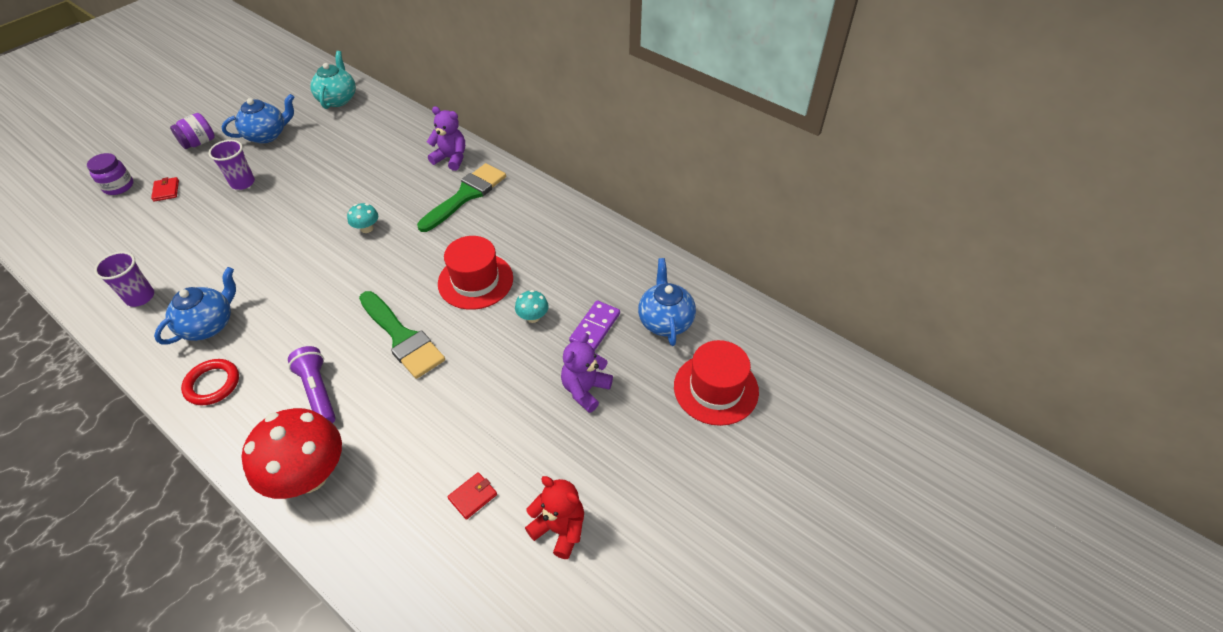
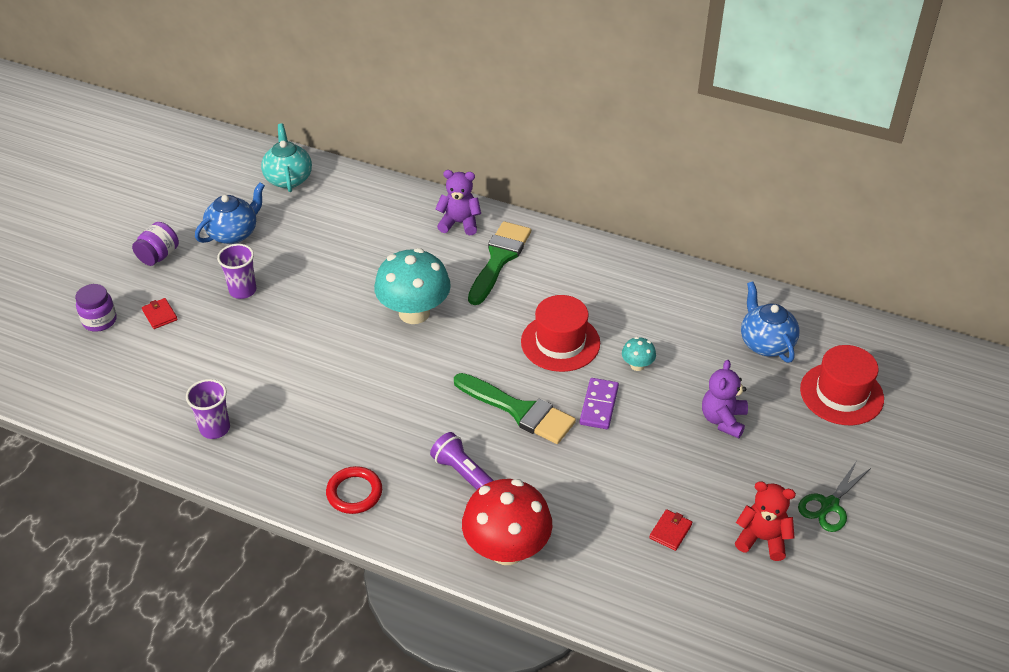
camera: 15 degrees left, 5 degrees down
(209, 325) = (310, 439): blue teapot -> none
(367, 228) = (414, 313): turquoise mushroom -> turquoise mushroom, size x2.28
(595, 327) = (702, 363): purple domino -> purple domino (599, 405)
(646, 508) = (829, 506): none -> green scissors

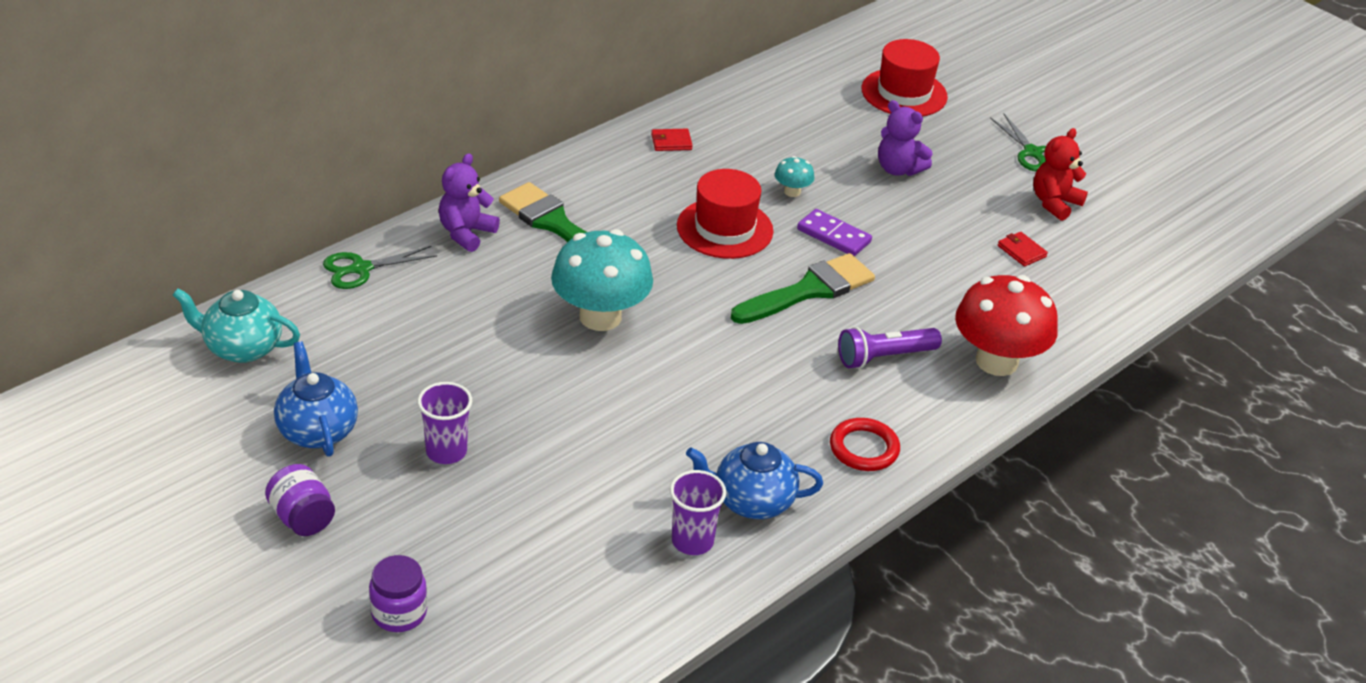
camera: 70 degrees left, 5 degrees down
(160, 315) = (435, 545): red wallet -> red wallet (671, 142)
(391, 194) = (360, 269): none -> green scissors
(765, 343) = (812, 106): blue teapot -> blue teapot (751, 501)

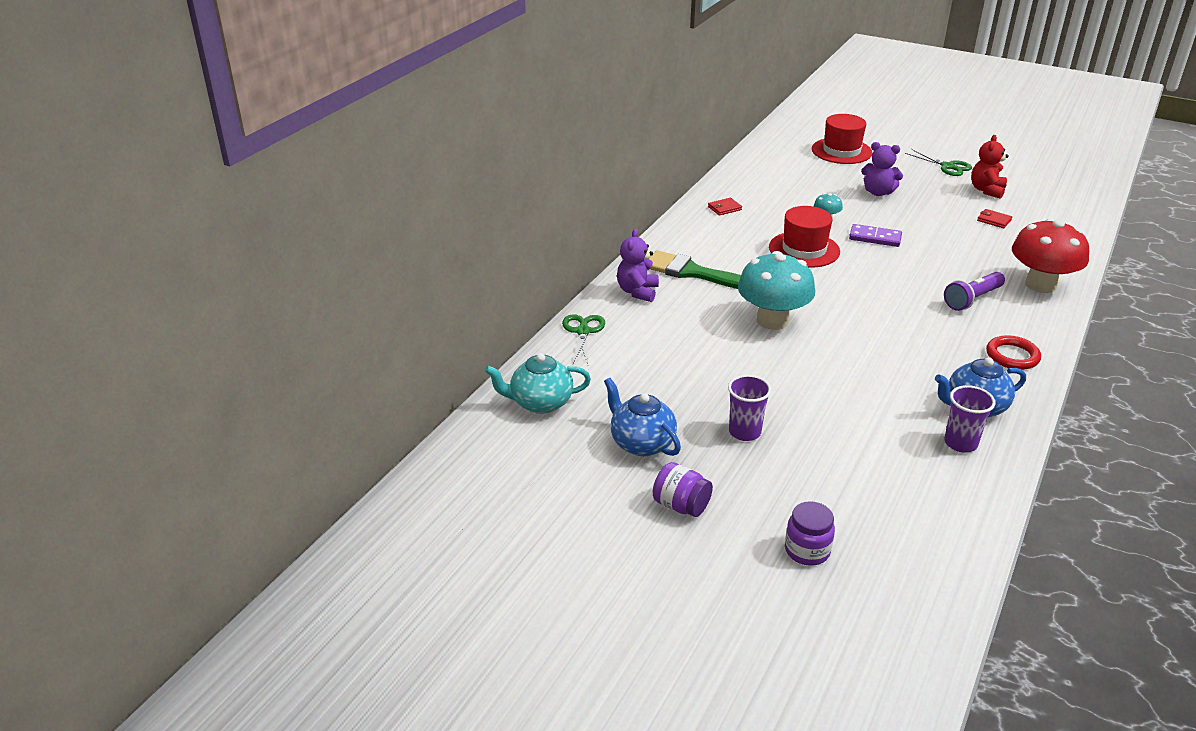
camera: 15 degrees left, 5 degrees down
(360, 269) = (583, 331): green scissors -> green scissors turned 135 degrees clockwise
(809, 290) = (889, 272): green brush -> none

